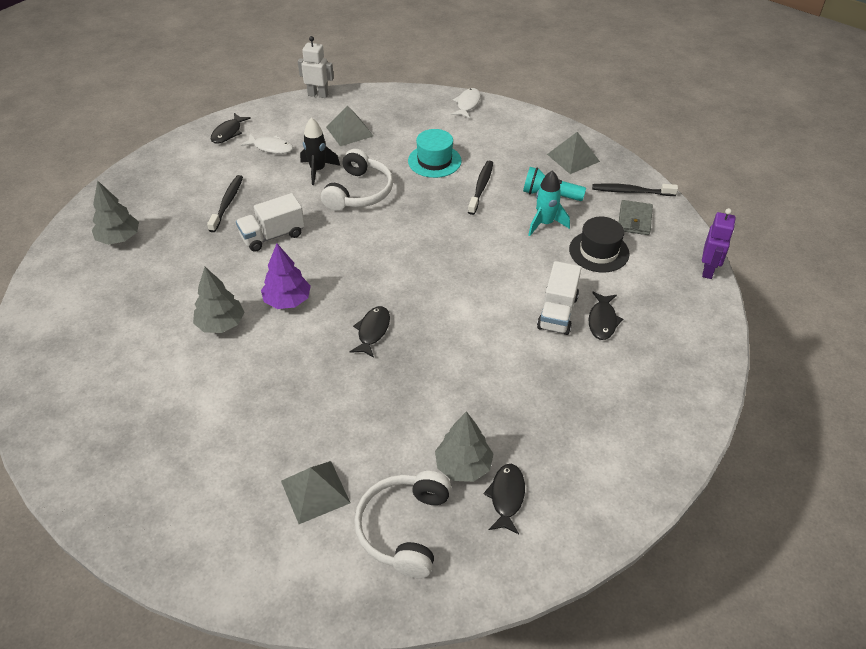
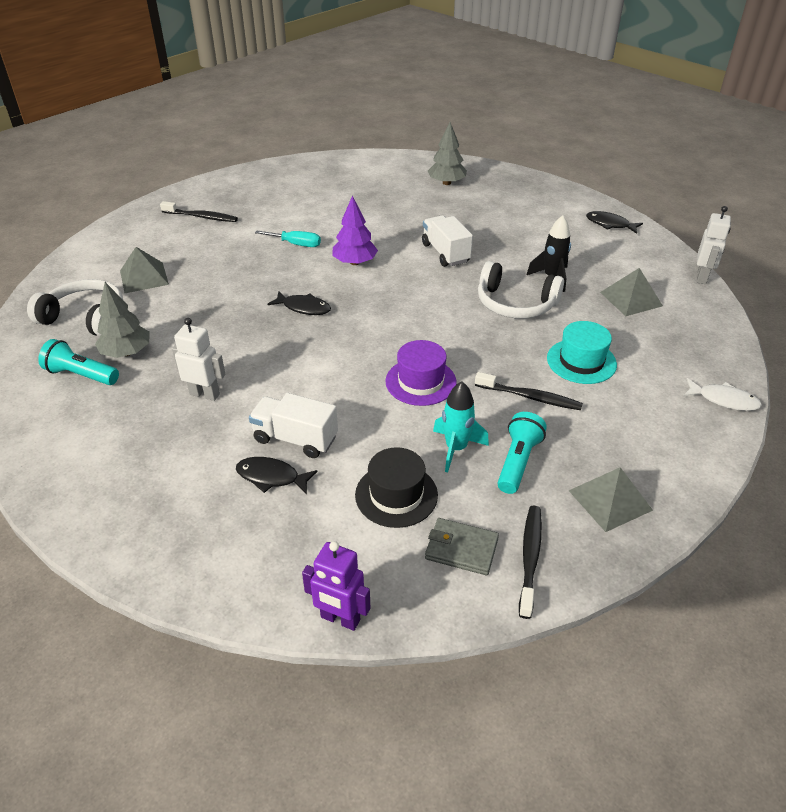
camera: 95 degrees right, 5 degrees down
(221, 324) = (334, 232): grey tree -> none
(227, 203) = (494, 228): black toothbrush -> black toothbrush (201, 217)
(246, 354) = (296, 244): none -> turquoise screwdriver
(271, 147) = (588, 249): white fish -> none
(473, 244) = (420, 381): none -> purple hat
(506, 497) = (81, 375): black fish -> turquoise flashlight
(515, 384) = (205, 394): none -> white robot

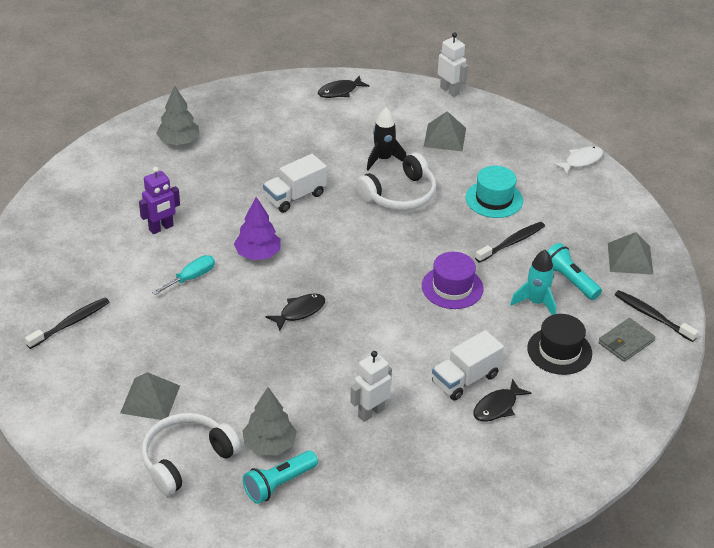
camera: 60 degrees left, 0 degrees up
(340, 619) = (646, 420): purple robot -> purple robot (161, 228)
(445, 253) = (295, 197): white truck -> white truck turned 45 degrees counterclockwise

